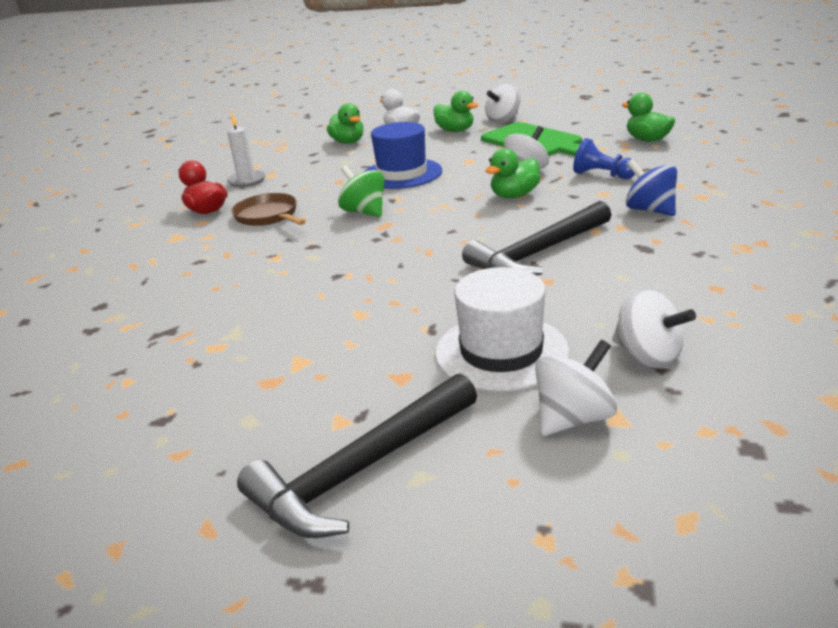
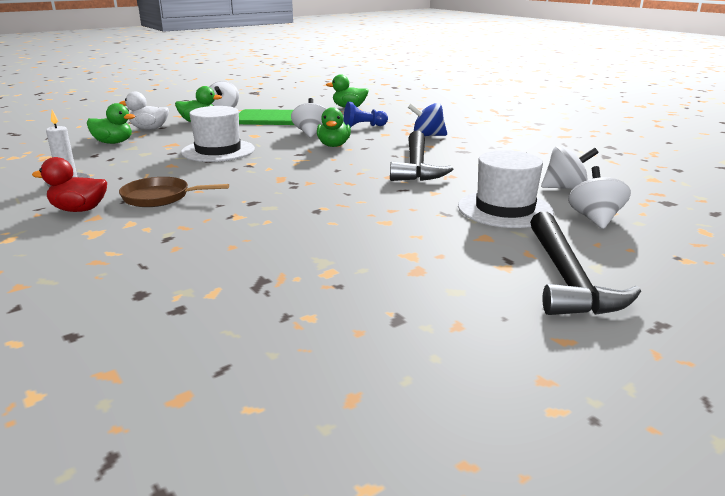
camera: 50 degrees left, 5 degrees down
(364, 212) = (244, 176): green spinning top -> none
(402, 174) = (218, 151): blue hat -> white hat

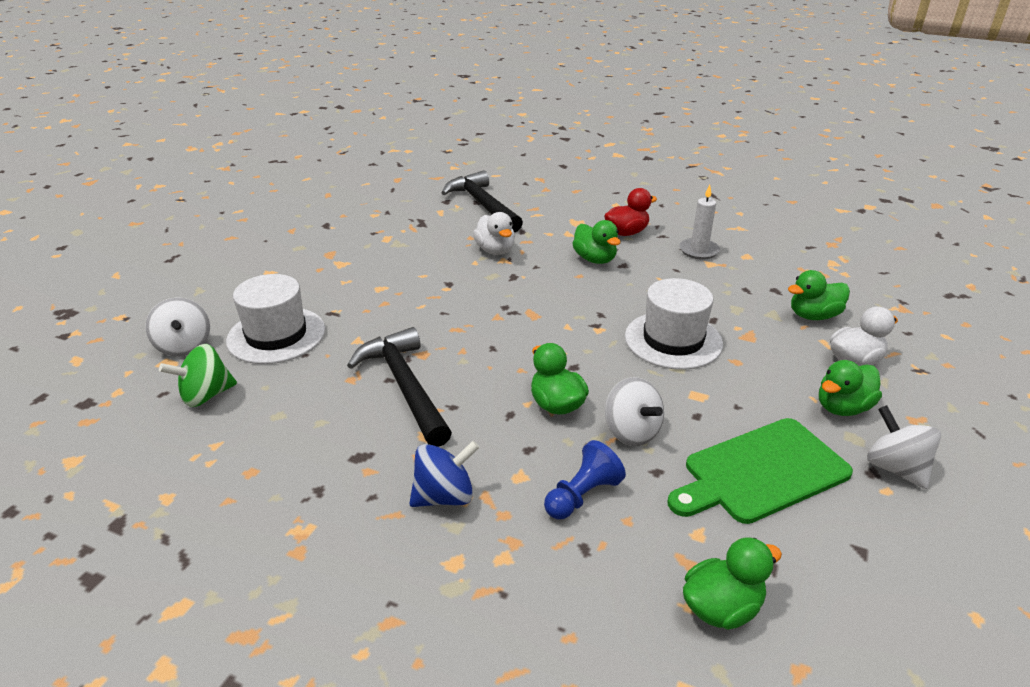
camera: 150 degrees right, 10 degrees up
(160, 197) = (595, 259): brown pan -> green duck
(230, 226) = (495, 250): none -> white duck
(565, 188) = (206, 395): white spinning top -> green spinning top
(567, 278) = (223, 275): black hammer -> black hammer (483, 205)

